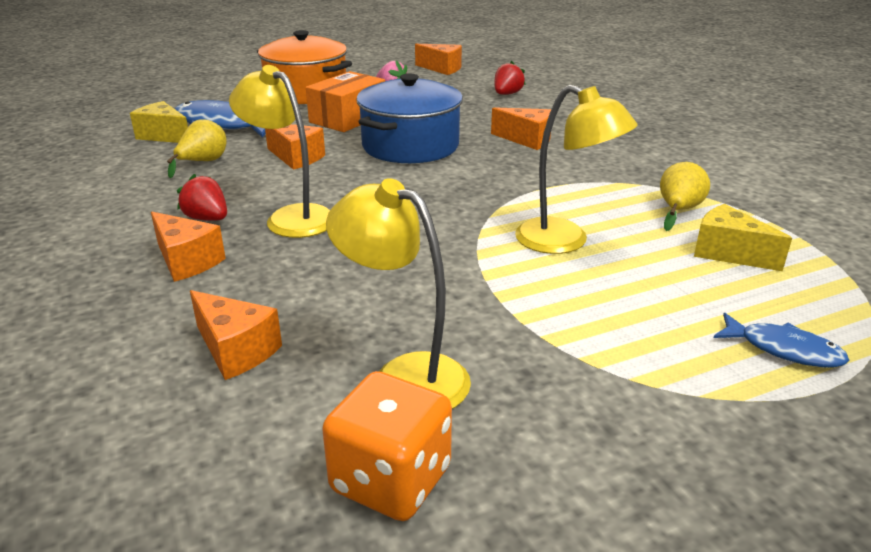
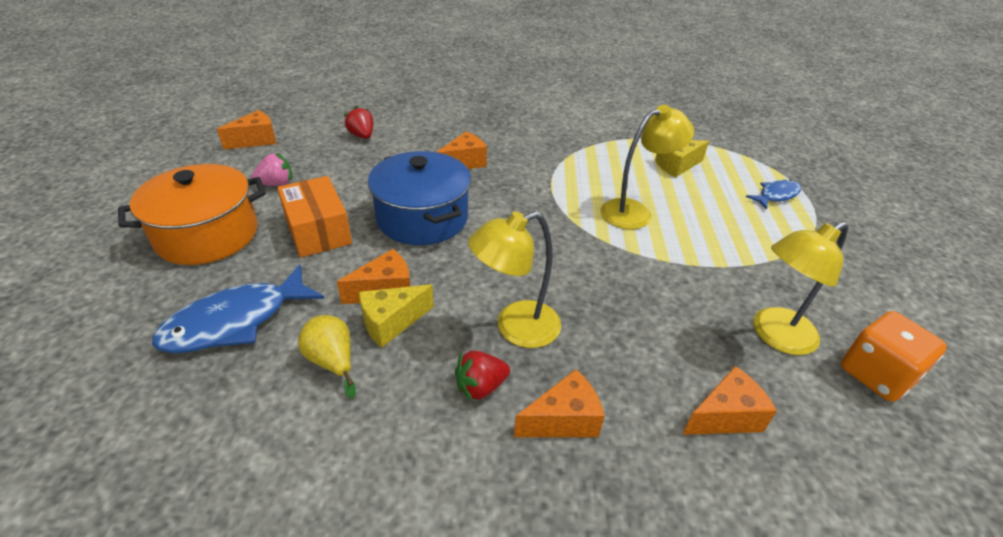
camera: 65 degrees left, 10 degrees up
(164, 136) = (210, 381): yellow cheese -> yellow cheese (391, 323)
(678, 210) = (617, 157): yellow pear -> none

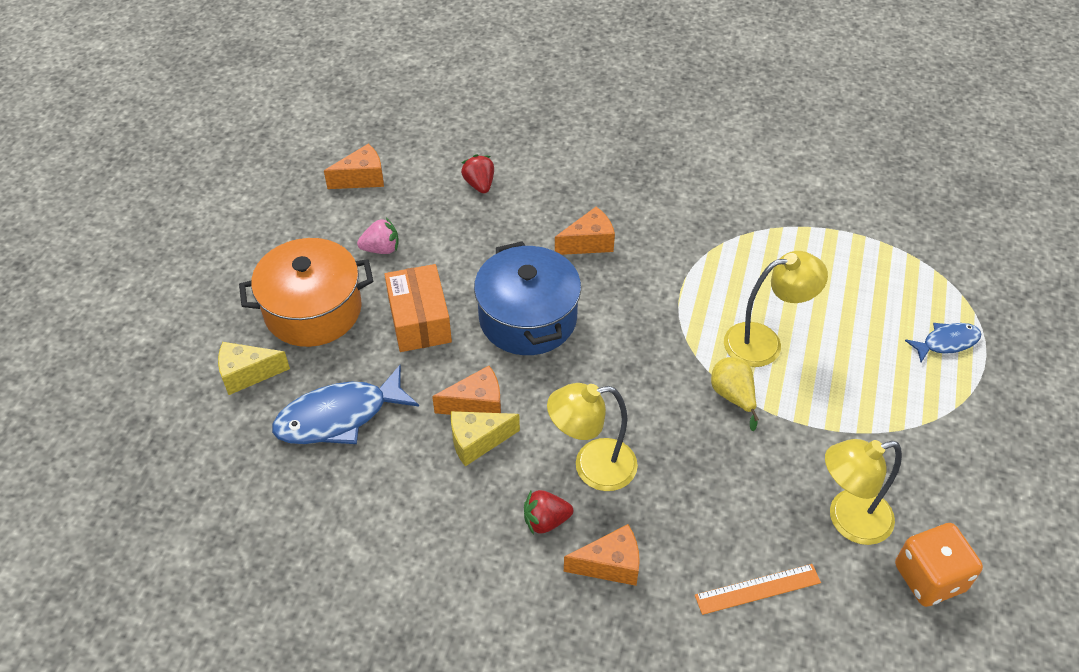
camera: 15 degrees right, 10 degrees up
(332, 361) = (421, 473): yellow pear -> yellow pear (733, 396)
(676, 166) = (843, 280): yellow cheese -> yellow cheese (247, 374)
(725, 416) = (758, 589): orange cheese -> orange ruler

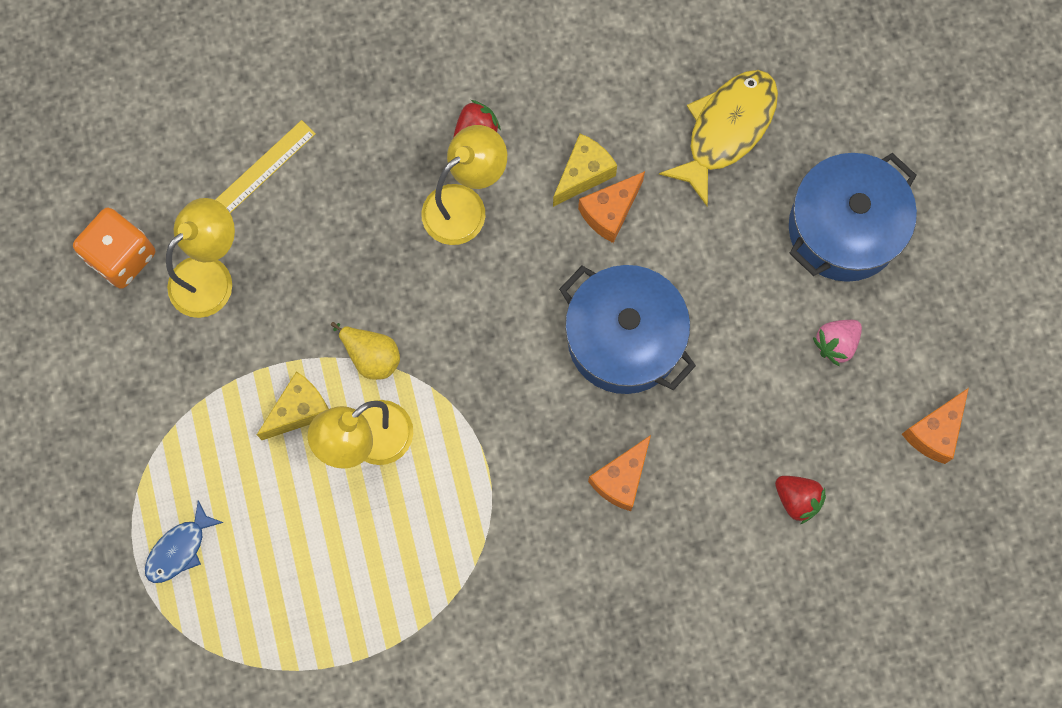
camera: 150 degrees right, 25 degrees up
(247, 374) = (845, 125): yellow cheese -> yellow cheese (299, 410)
(313, 310) = (844, 229): orange pot -> blue pot
(339, 417) = (726, 130): blue fish -> yellow fish
(419, 320) = (730, 276): orange box -> none
(610, 565) = (399, 122): orange cheese -> none
(758, 589) = (264, 167): orange ruler -> yellow ruler

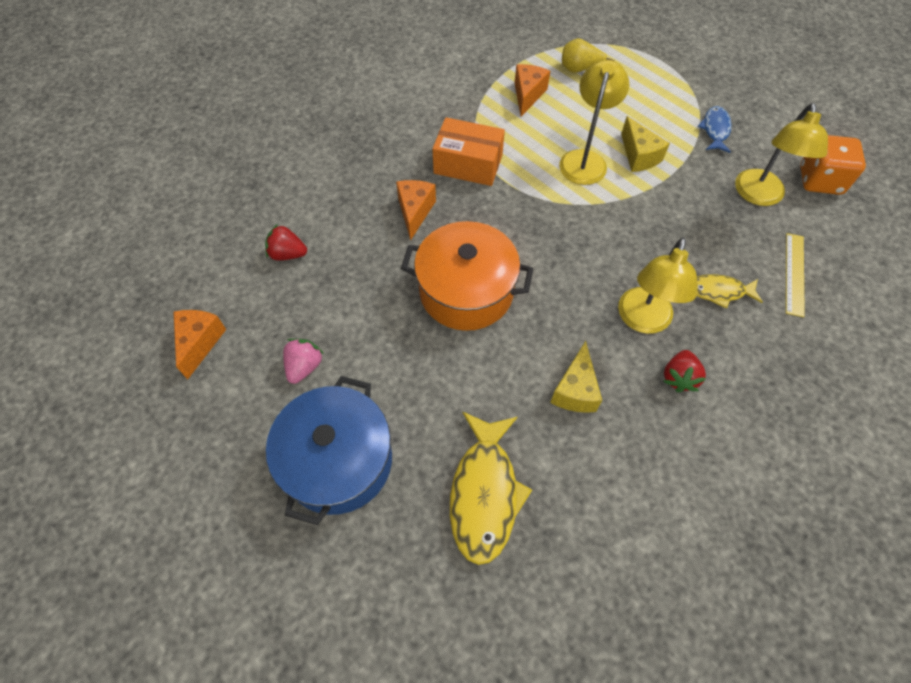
camera: 150 degrees right, 15 degrees down
(179, 549) = (641, 72): blue fish -> blue fish (715, 130)
(299, 410) = (639, 156): yellow cheese -> yellow cheese turned 45 degrees counterclockwise
(360, 192) = (719, 291): none -> yellow fish
(371, 356) = (623, 202): yellow pear -> yellow pear (580, 69)
(515, 517) = (468, 164): none -> orange box
(610, 212) = (535, 372): orange cheese -> orange cheese (527, 95)
(624, 339) = (466, 291): blue pot -> orange pot

